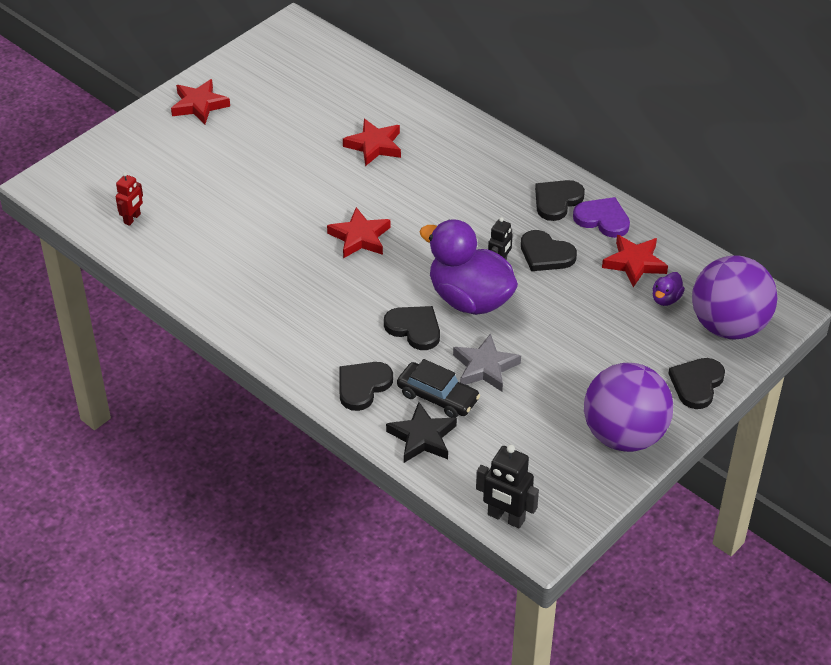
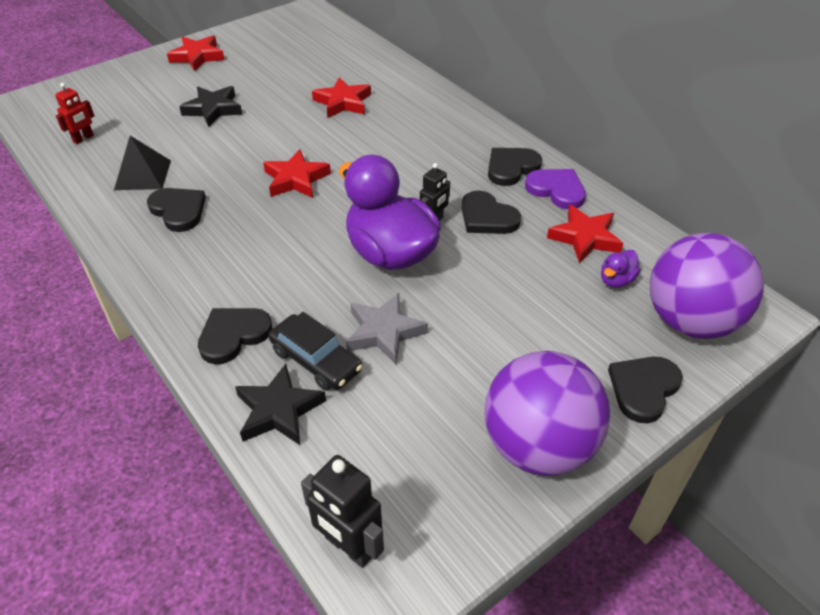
camera: 10 degrees right, 0 degrees up
(212, 250) = (143, 175): none -> black pyramid
(246, 169) = (213, 109): none -> black star
(414, 328) = (318, 277): black heart -> black heart (178, 210)

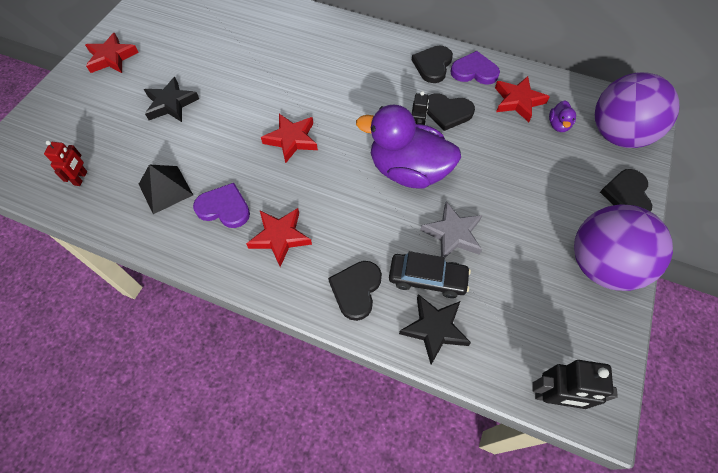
camera: 30 degrees left, 15 degrees up
(178, 210) = (224, 208): black heart -> purple heart
(343, 102) = (270, 56): red star -> red star (280, 237)

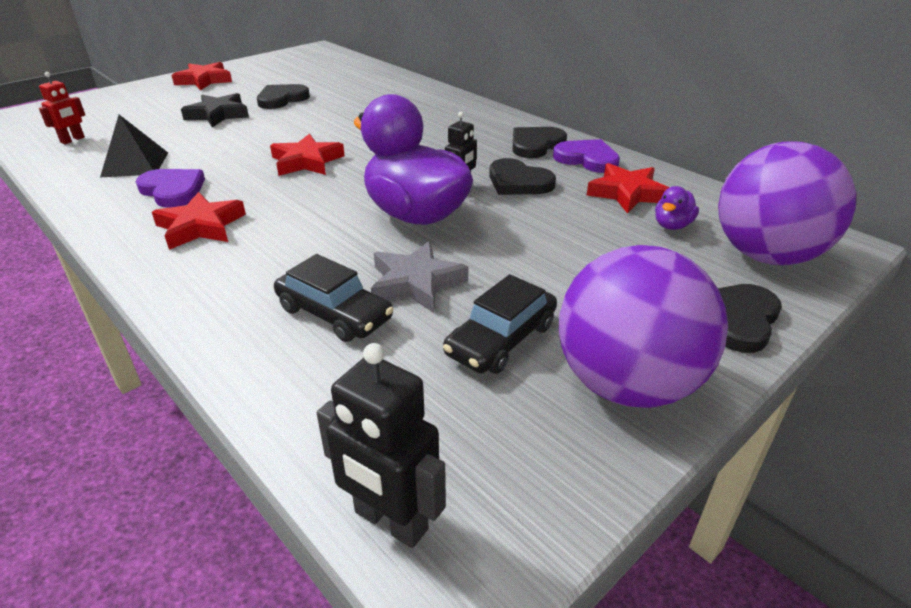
camera: 25 degrees right, 25 degrees down
(356, 290) = (231, 295): black heart -> black heart (282, 99)
(434, 329) = (287, 367): black star -> none
(526, 260) = (501, 339): none -> black car

